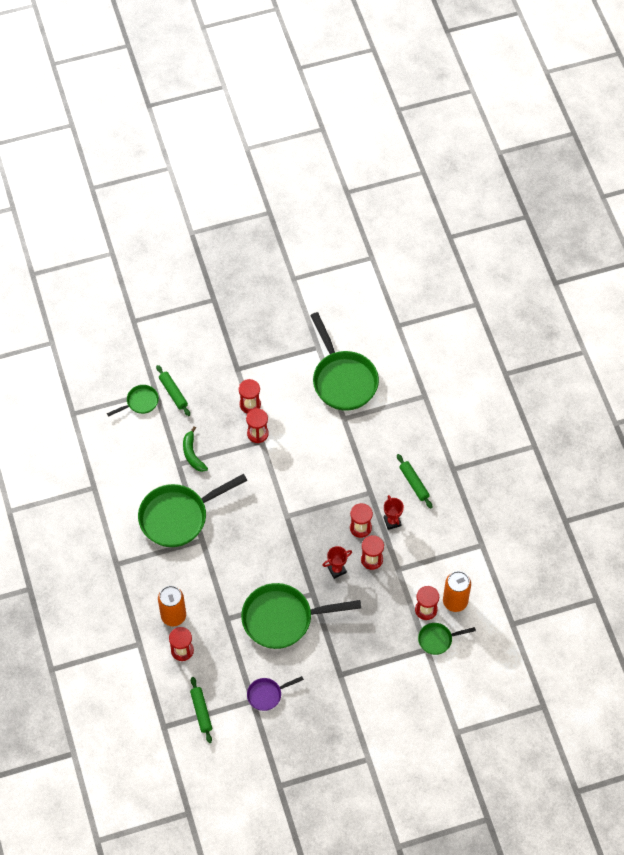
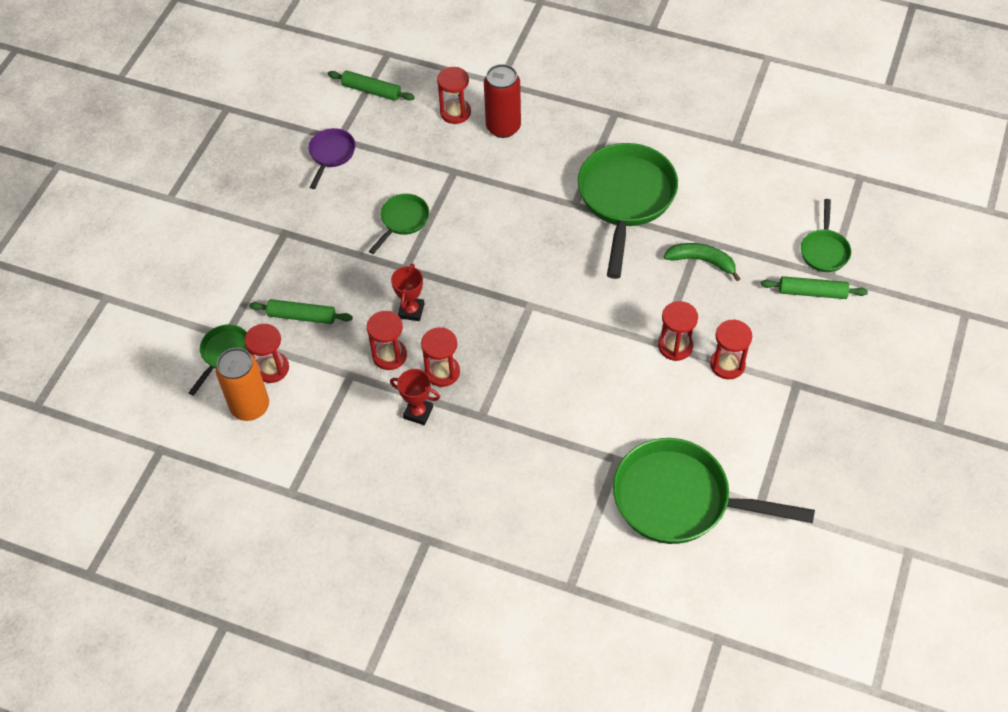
camera: 130 degrees right, 5 degrees down
(173, 616) = (503, 127): orange can -> red can
(283, 619) = (402, 221): green pan -> green pan, size x0.49
(414, 483) = (448, 476): green rolling pin -> green rolling pin (302, 316)

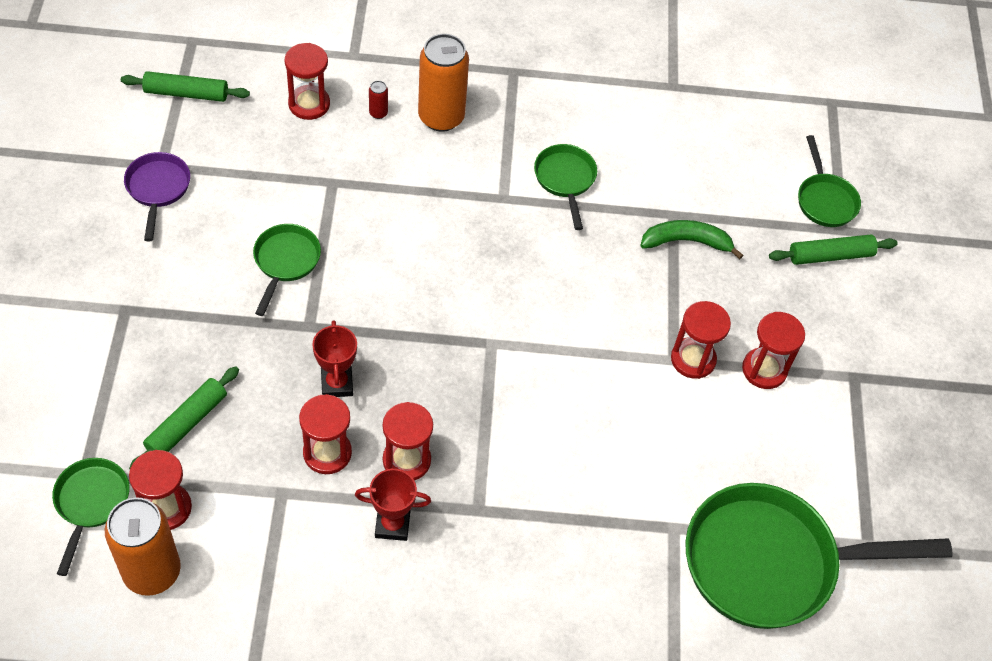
camera: 25 degrees left, 0 degrees up
(302, 316) = (187, 423): green rolling pin -> green rolling pin turned 45 degrees counterclockwise
(503, 127) = (378, 113): red can -> red can, size x0.40
(548, 138) = (441, 117): none -> orange can
(625, 199) = (565, 180): green pan -> green pan, size x0.49

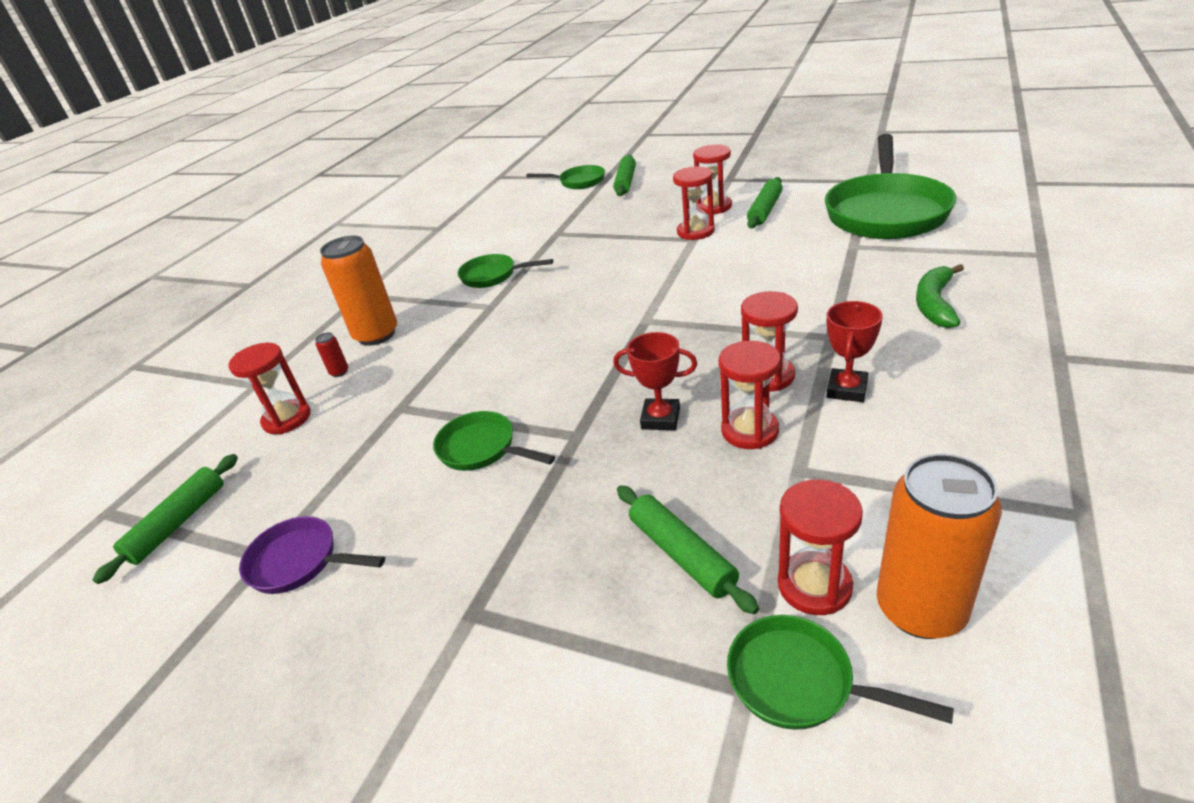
camera: 60 degrees left, 20 degrees down
(686, 242) = (585, 229): green banana -> green banana (935, 304)
(761, 428) = (765, 210): none -> green rolling pin

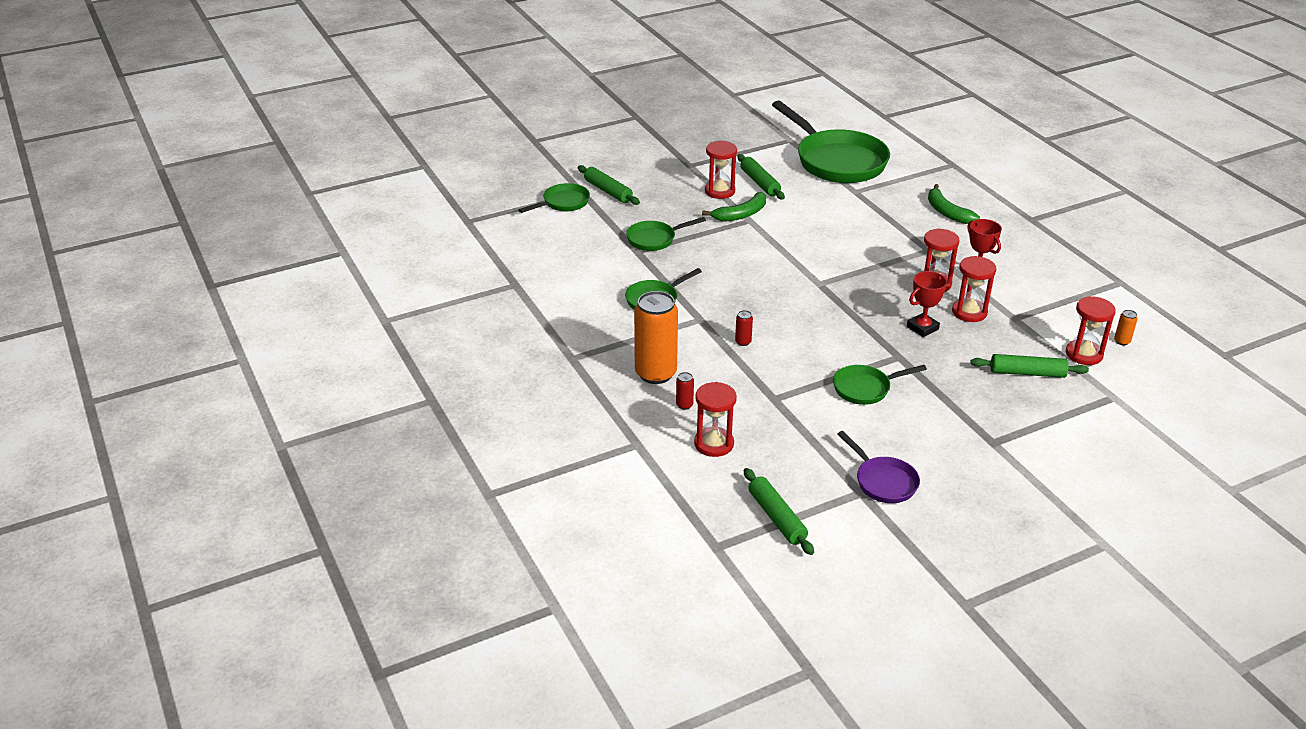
camera: 55 degrees left, 0 degrees up
(300, 562) = (883, 481): purple pan -> purple pan turned 90 degrees counterclockwise
(480, 342) = (743, 342): none -> red can
(695, 232) = (741, 214): red hourglass -> green banana
(800, 682) = (1124, 384): green pan -> green pan (655, 239)
(920, 609) = (1122, 341): orange can -> orange can, size x0.40

